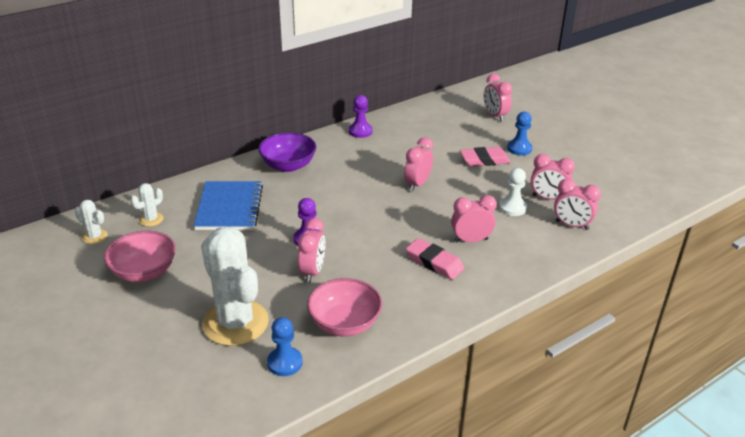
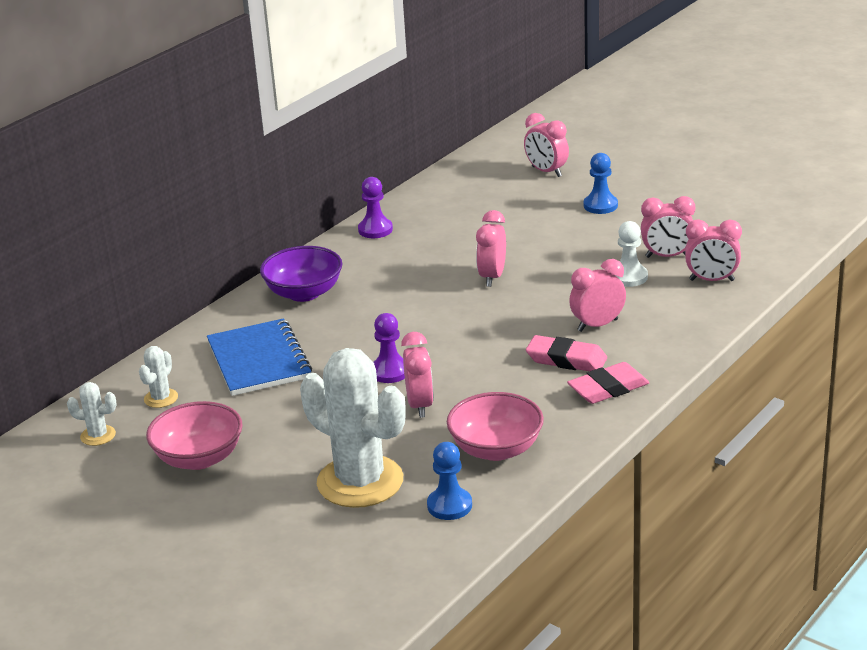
camera: 15 degrees left, 5 degrees down
(484, 160) = (563, 229): pink eraser -> pink eraser (608, 388)

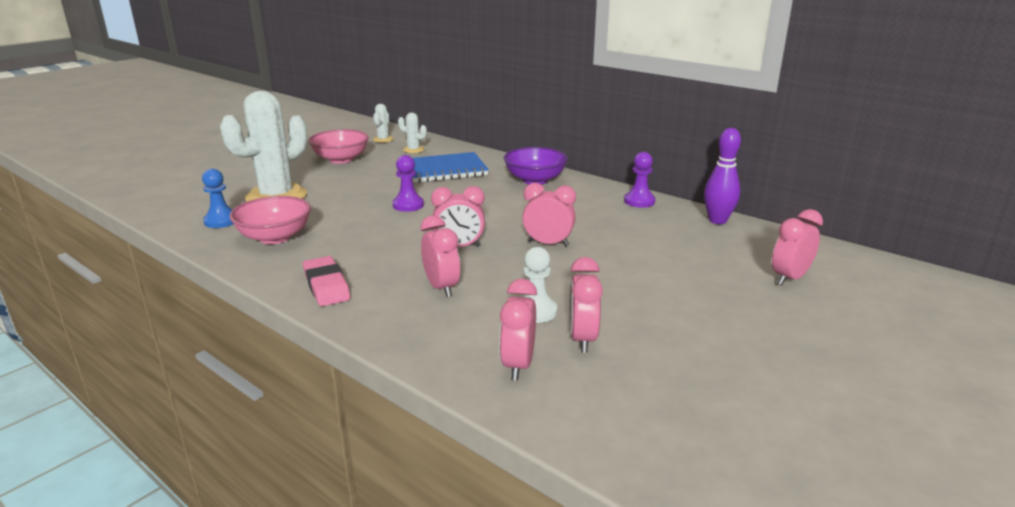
camera: 90 degrees right, 5 degrees down
(420, 405) = (355, 214): pink clock -> pink clock (459, 247)
(426, 192) = (717, 220): none -> purple bowling pin
(566, 359) = (387, 270): pink eraser -> none
(600, 205) = (710, 305): blue pawn -> none

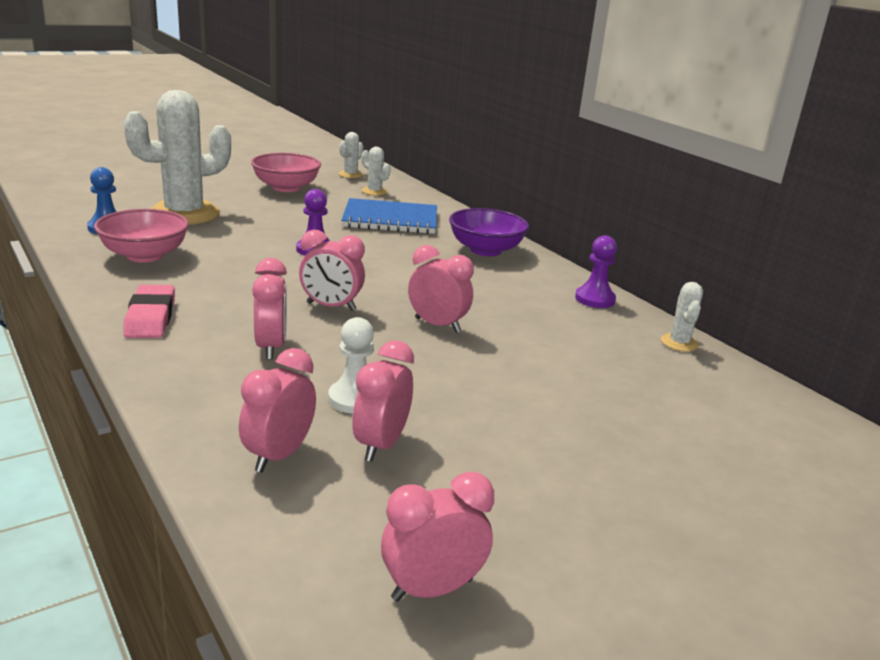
camera: 15 degrees right, 0 degrees up
(717, 220) = (679, 343): purple bowling pin -> white cactus
(789, 278) = (718, 436): pink clock -> pink clock (432, 589)

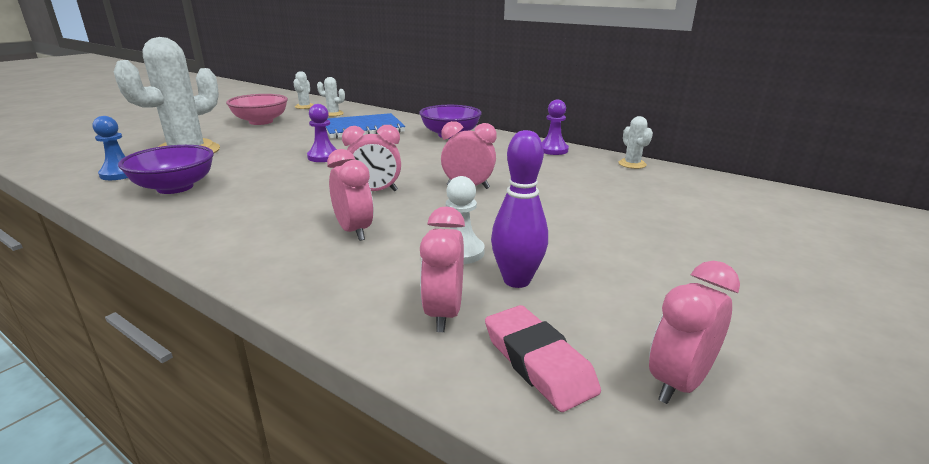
camera: 20 degrees left, 0 degrees up
(145, 255) = (175, 187): pink bowl -> purple bowl
(151, 317) = (222, 233): pink eraser -> pink eraser (538, 362)
(381, 445) = (516, 280): pink clock -> purple bowling pin

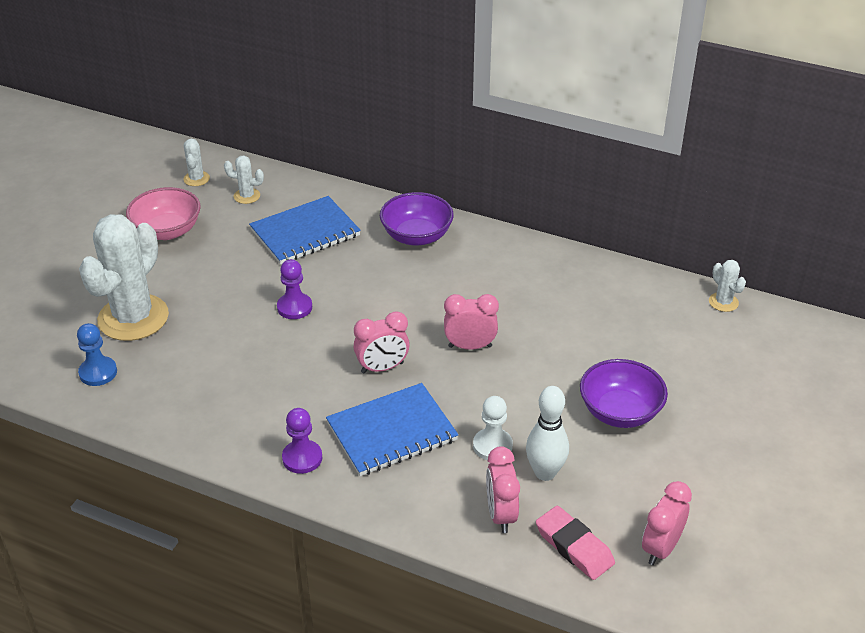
camera: 10 degrees left, 15 degrees up
(175, 187) = (177, 389): purple bowl -> purple bowl (620, 412)
(354, 231) = (391, 432): pink clock -> blue notebook
(516, 280) = (545, 473): purple bowling pin -> white bowling pin
(553, 150) = (541, 257): purple pawn -> purple pawn (302, 458)
(632, 164) = (628, 278): white cactus -> white cactus (723, 302)

